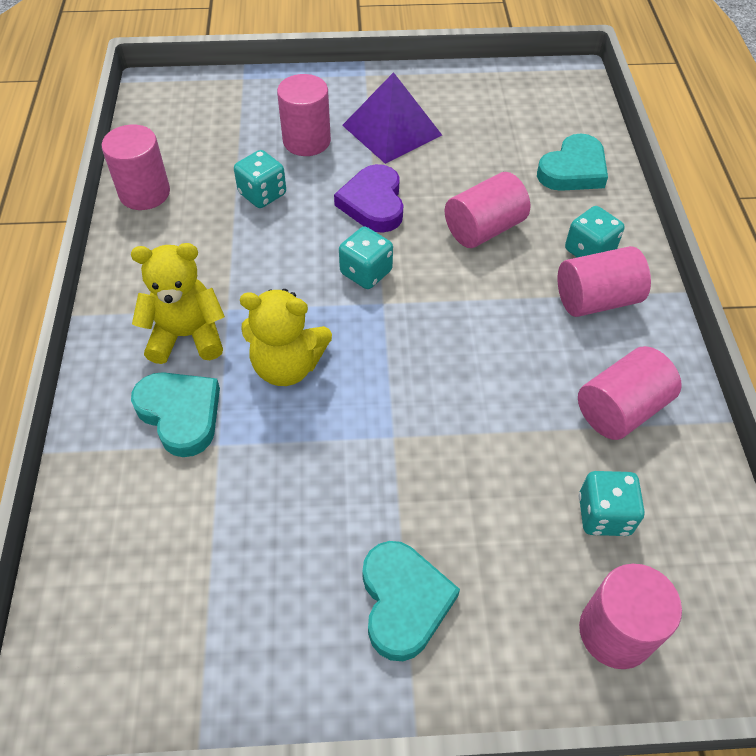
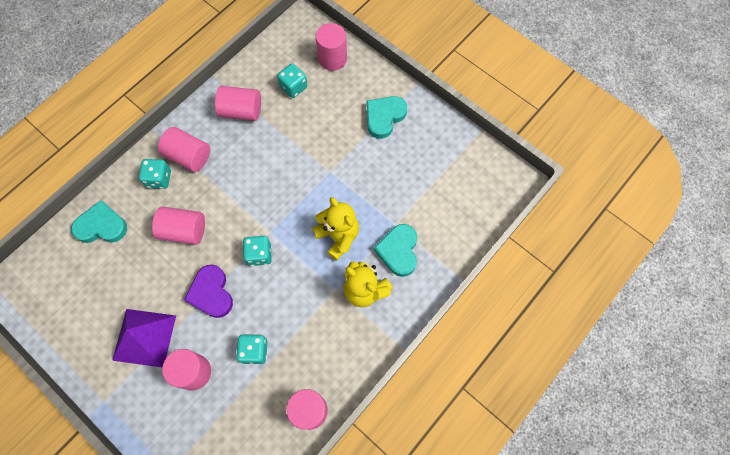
camera: 135 degrees left, 15 degrees up
(373, 203) = (211, 293): purple heart -> purple heart turned 120 degrees clockwise

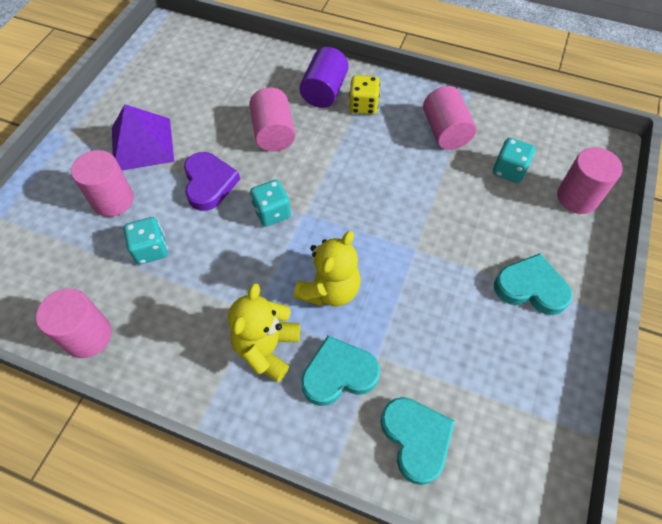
camera: 70 degrees right, 10 degrees down
(101, 226) = (252, 67): turquoise heart -> turquoise heart (416, 439)
(159, 179) = (324, 91): turquoise dice -> purple cylinder
(188, 156) = (363, 106): pink cylinder -> yellow dice
(211, 293) = (209, 183): purple heart -> purple heart turned 120 degrees clockwise

